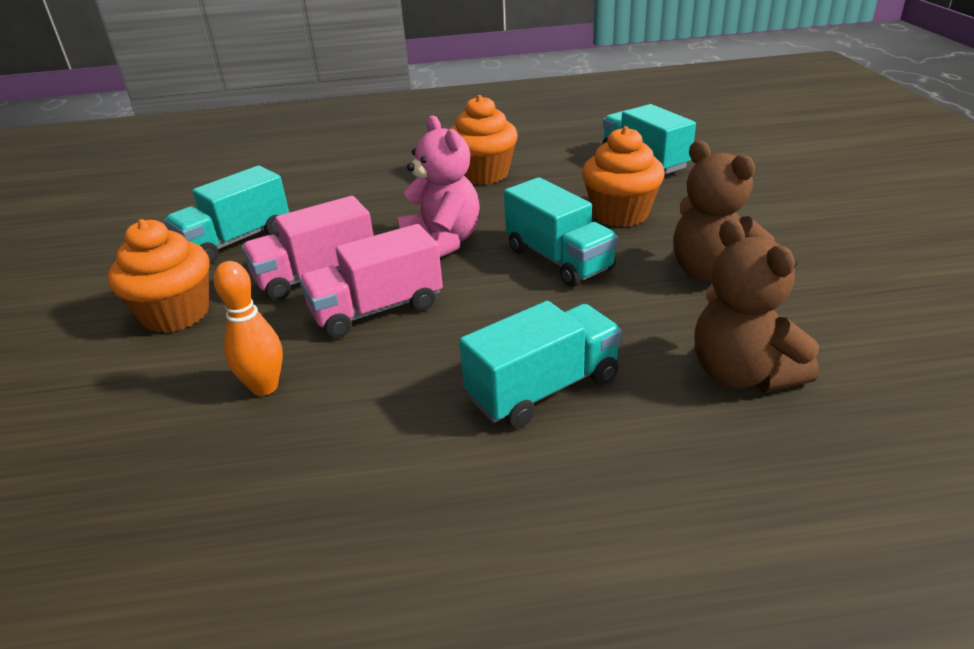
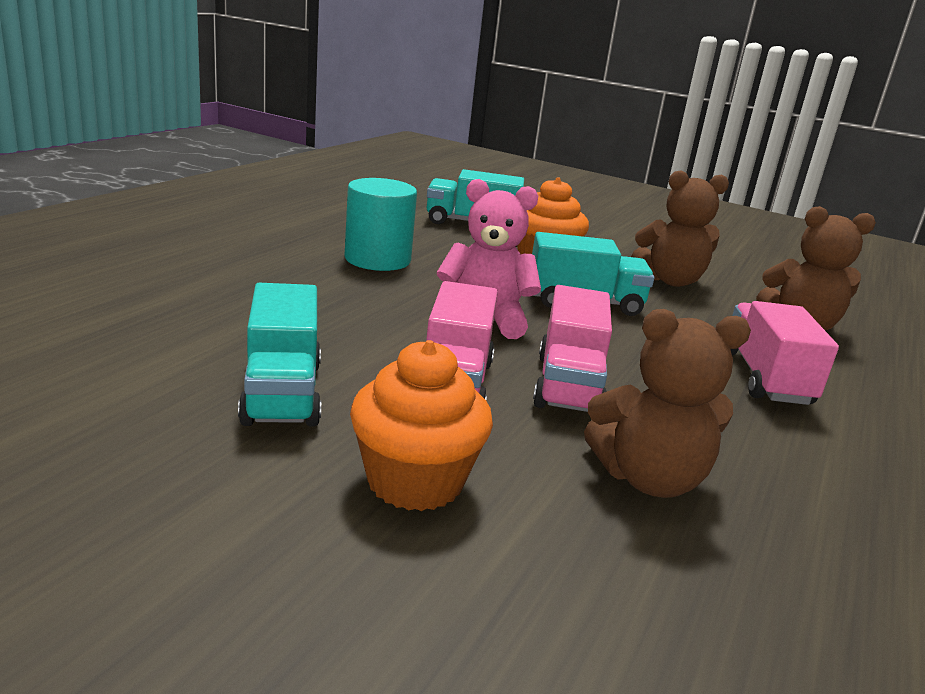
camera: 60 degrees left, 10 degrees down
(264, 387) = (648, 479): orange bowling pin -> brown teddy bear
(484, 174) = (377, 259): orange cupcake -> turquoise cylinder
(543, 388) = (765, 378): turquoise truck -> pink truck

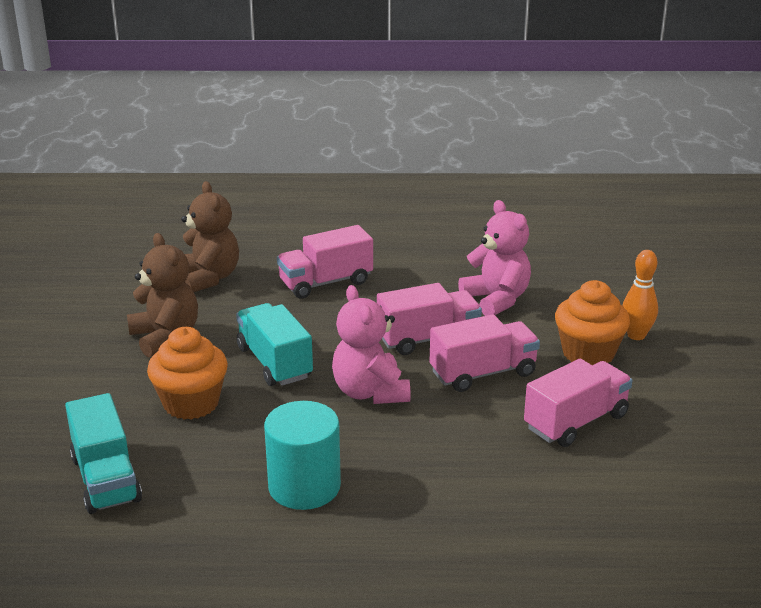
camera: 115 degrees left, 5 degrees up
(282, 392) = (576, 422): turquoise truck -> pink truck
(416, 564) = (636, 335): none -> orange bowling pin
(648, 479) = (496, 300): brown teddy bear -> pink teddy bear

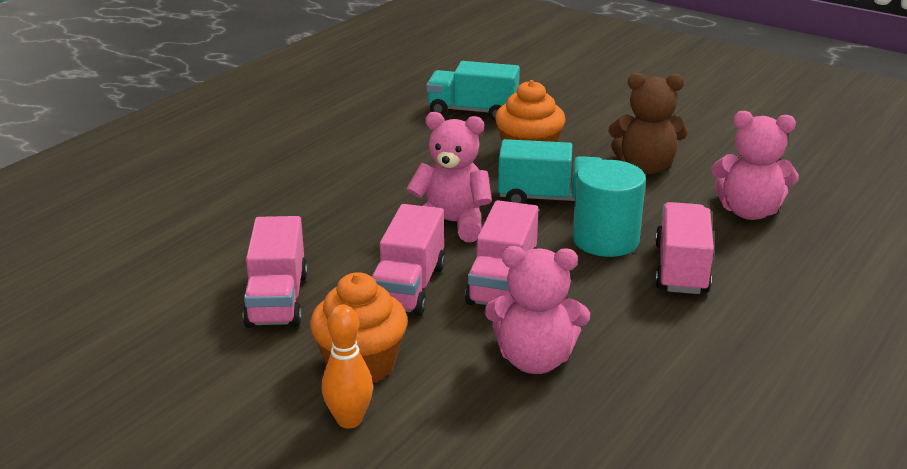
camera: 125 degrees right, 0 degrees up
(208, 278) = (749, 212): brown teddy bear -> pink teddy bear
(304, 486) = (373, 164): turquoise cylinder -> turquoise cylinder (605, 240)

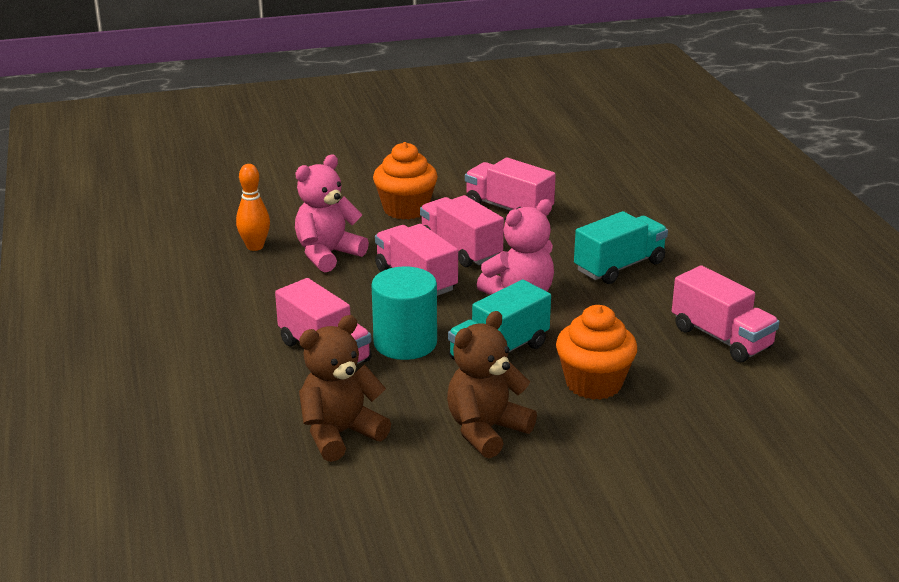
camera: 130 degrees right, 0 degrees up
(349, 420) = (367, 192): orange bowling pin -> orange bowling pin (255, 246)
(396, 133) = (721, 338): none -> pink truck
(473, 111) = (731, 400): turquoise truck -> turquoise truck (619, 266)
(749, 212) = (340, 434): pink teddy bear -> brown teddy bear

